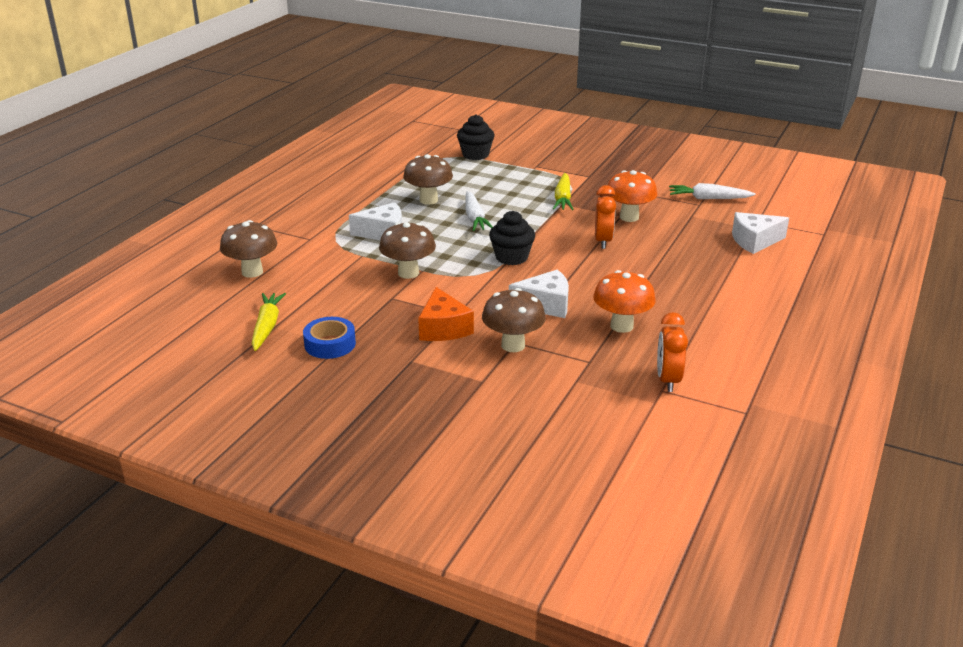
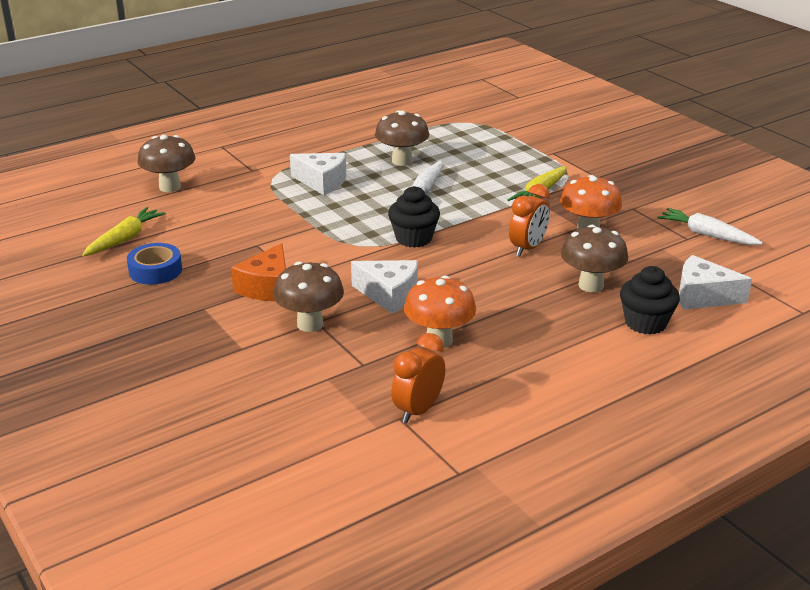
camera: 30 degrees right, 0 degrees up
(408, 273) = (299, 226): brown mushroom -> brown mushroom (591, 285)
(475, 155) = (503, 127): black cupcake -> black cupcake (645, 323)

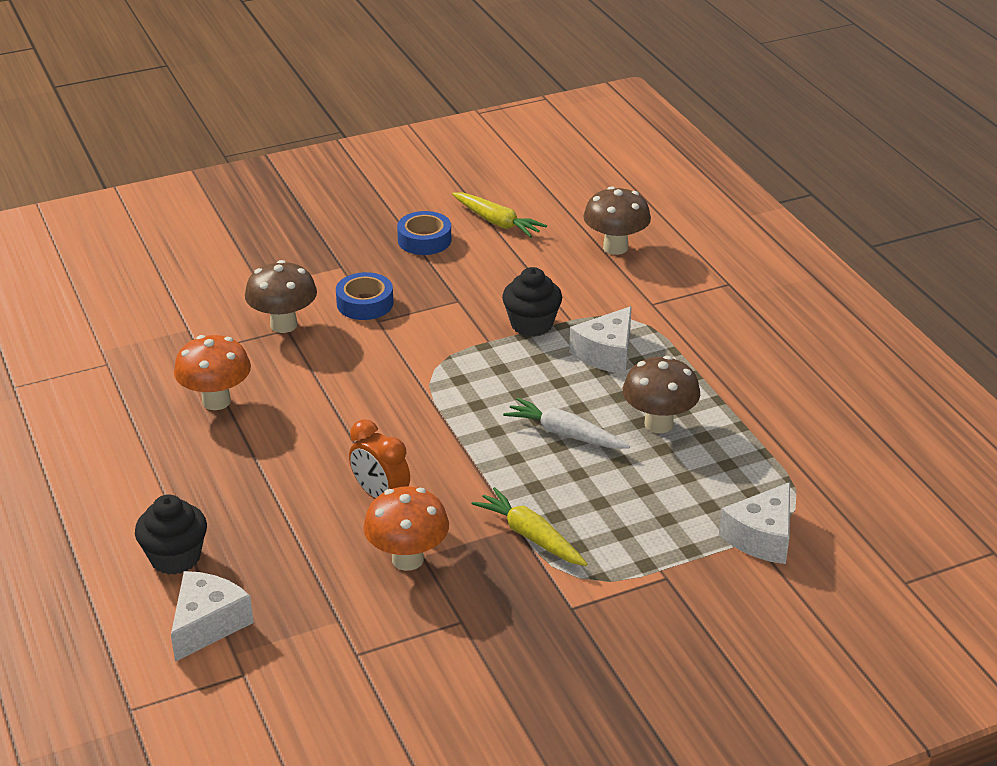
camera: 100 degrees right, 5 degrees up
(267, 287) = (365, 303): orange cheese -> blue tape
(389, 295) = (317, 379): white cheese -> white cheese (762, 537)
(413, 238) = (436, 409): black cupcake -> black cupcake (531, 324)
(418, 410) = (111, 375): orange clock -> none
(591, 285) = (274, 532): brown mushroom -> none
(706, 235) = (359, 678): white carrot -> none

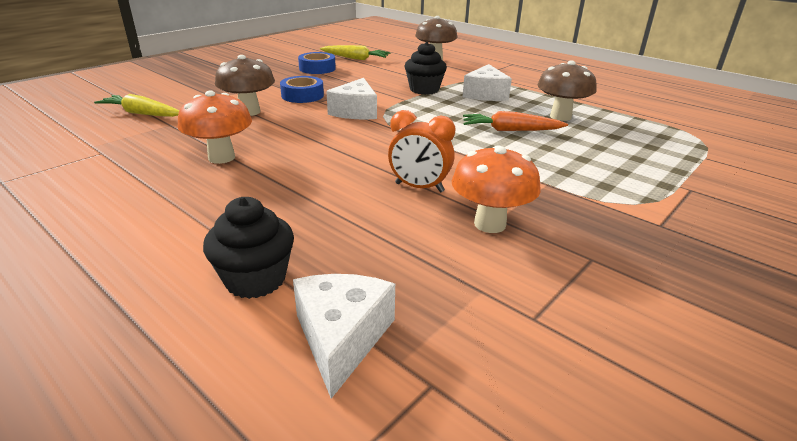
camera: 25 degrees left, 5 degrees down
(530, 536) = (565, 187): yellow carrot -> yellow carrot (142, 114)
(565, 434) = (510, 130): white carrot -> orange carrot
(762, 537) = (708, 155): white cheese -> white cheese (356, 111)

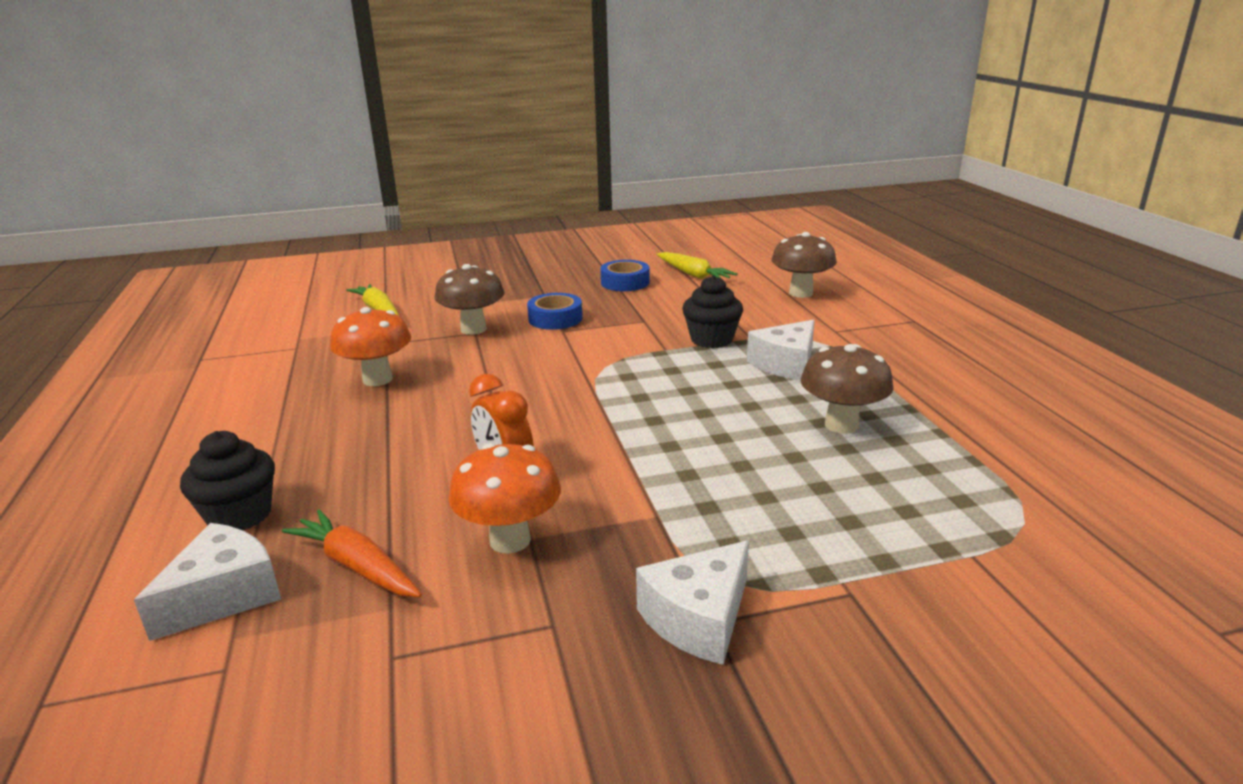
camera: 35 degrees right, 5 degrees down
(356, 111) = (582, 353): white cheese -> white cheese (699, 619)
(510, 130) = (732, 427): orange carrot -> orange carrot (357, 566)

